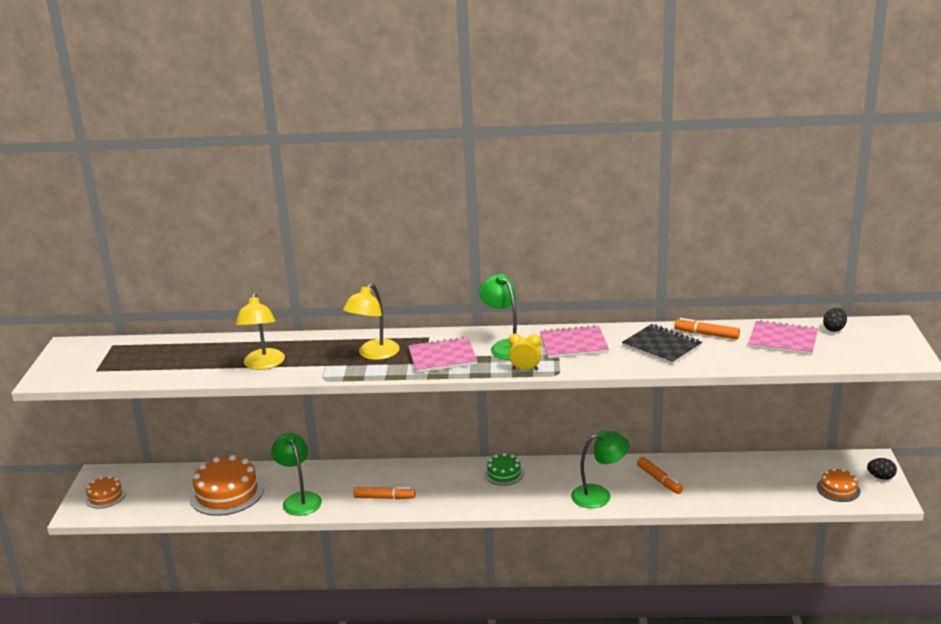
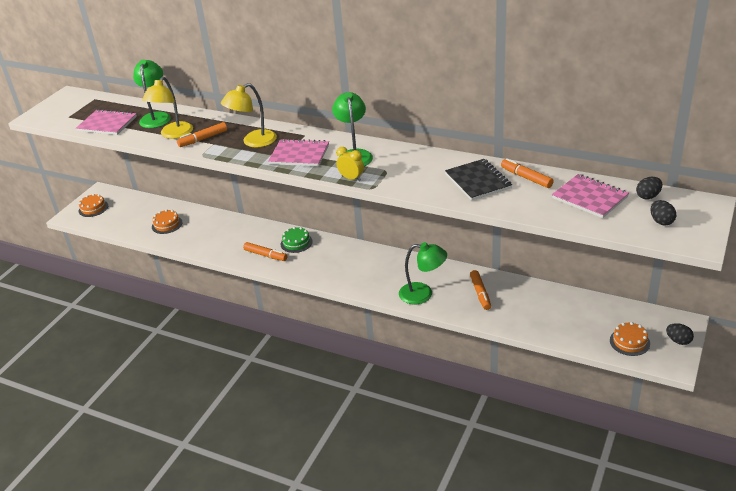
camera: 25 degrees right, 10 degrees up
(227, 492) = (167, 224): orange cake -> orange cake, size x0.54
(299, 499) = (209, 241): green lamp -> green lamp (156, 117)
(307, 362) = (203, 139): none -> orange marker
(504, 473) = (364, 257): green cake -> green cake (296, 243)
(573, 344) = (408, 164): pink notebook -> pink notebook (107, 124)
(865, 347) = (661, 221): none -> black egg

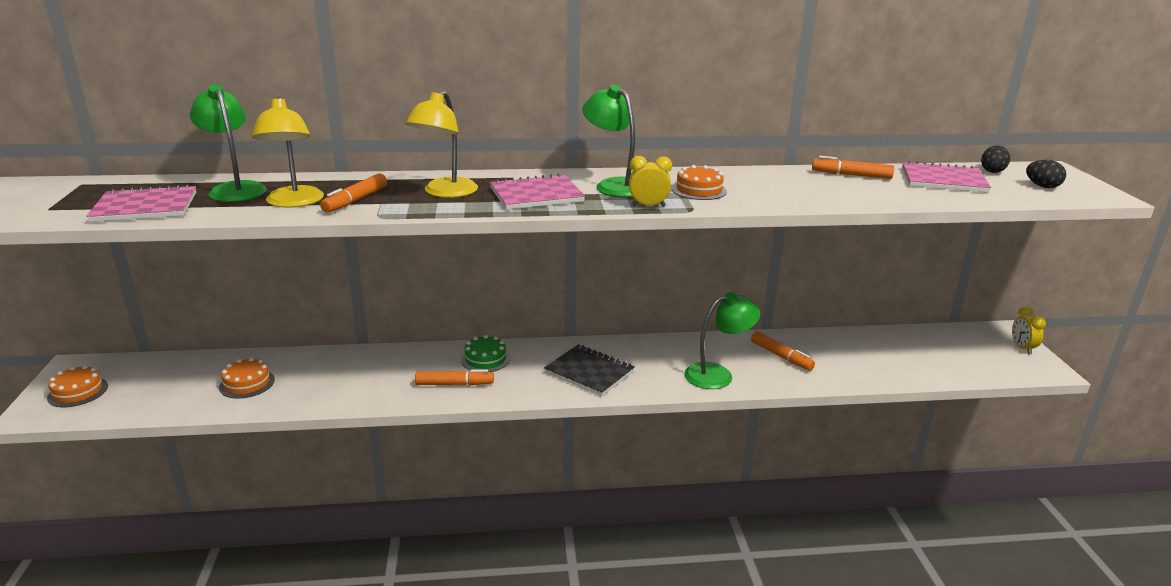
camera: 35 degrees left, 10 degrees down
(478, 181) = (806, 185): black notebook -> black notebook (589, 372)
(629, 342) = (984, 361): orange cake -> orange cake (699, 190)
(678, 341) = (1022, 348): black egg -> yellow clock

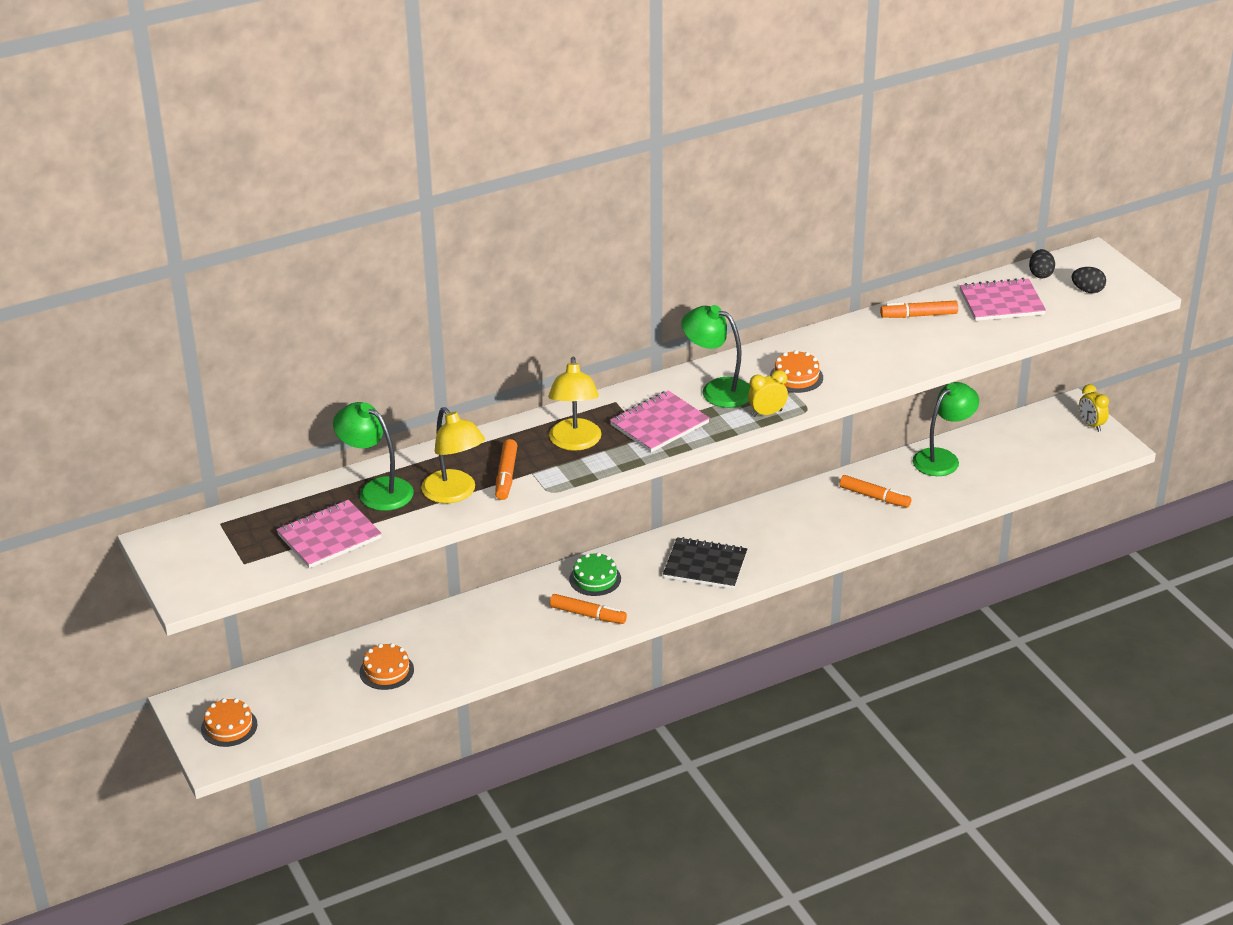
camera: 20 degrees left, 10 degrees up
(454, 384) = (588, 615): orange marker -> orange marker turned 45 degrees clockwise
(717, 374) = (825, 535): green lamp -> green lamp (942, 458)

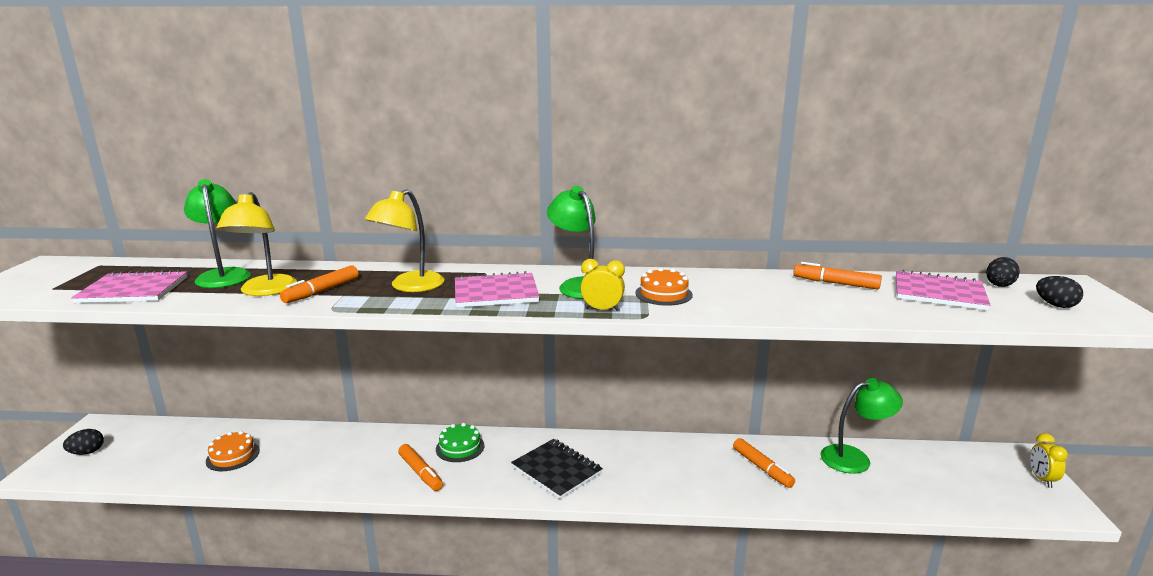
camera: 30 degrees right, 15 degrees down
(229, 727) = (87, 452): orange cake -> black egg

